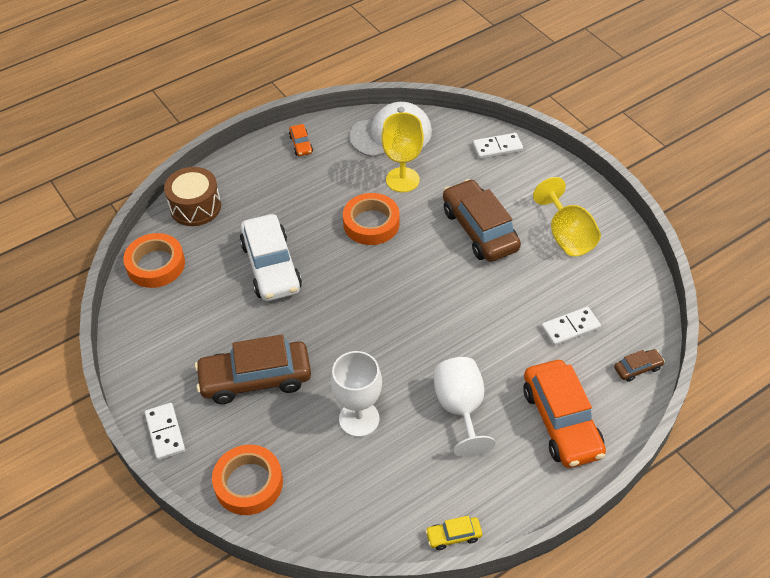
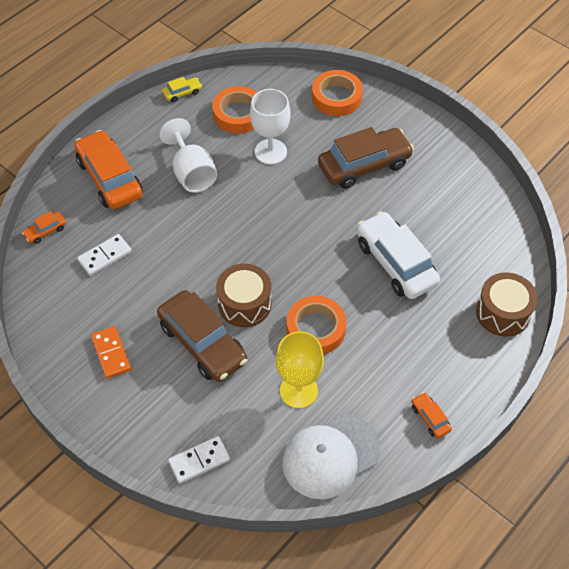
camera: 165 degrees right, 5 degrees up
(156, 265) = (504, 244): orange tape -> orange tape (238, 114)
(165, 432) = (414, 117): white domino -> none
(432, 256) = (244, 304): none -> brown drum
(567, 236) = (111, 353): yellow goblet -> orange domino
(637, 368) = (45, 231): brown car -> orange car

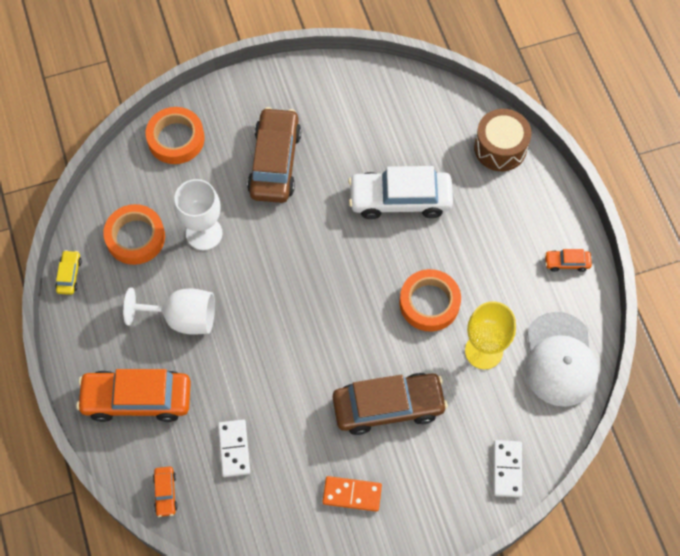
camera: 60 degrees left, 10 degrees up
(244, 304) = (367, 349): brown drum -> none

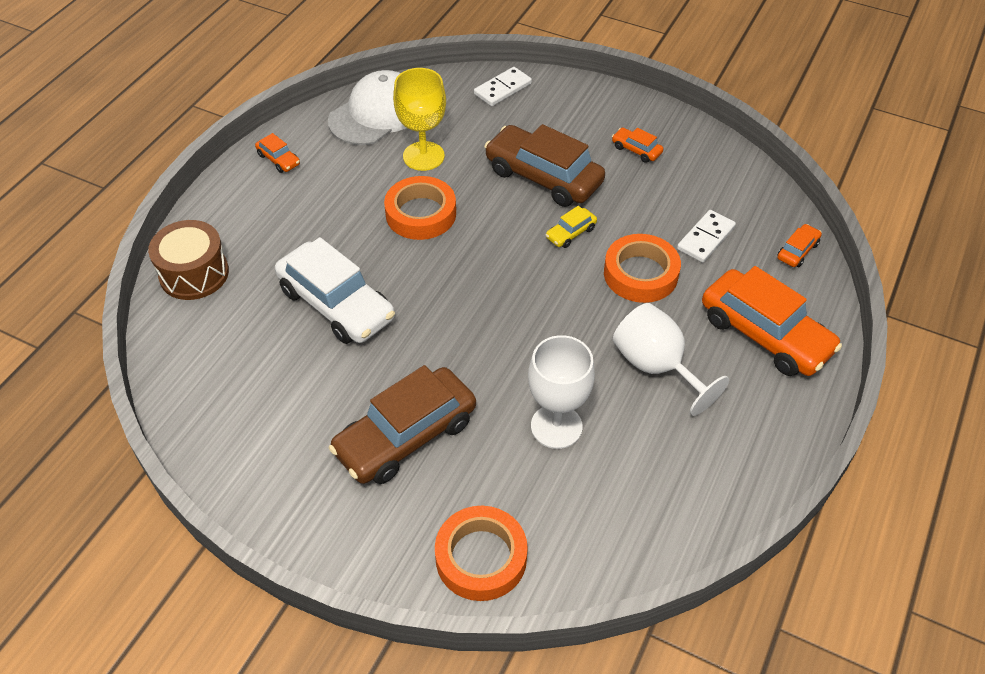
camera: 135 degrees left, 15 degrees down
(69, 275) = (745, 502): yellow car -> yellow car (570, 233)
(135, 237) = (634, 482): orange tape -> orange tape (640, 274)
(352, 494) = (636, 150): orange domino -> orange car

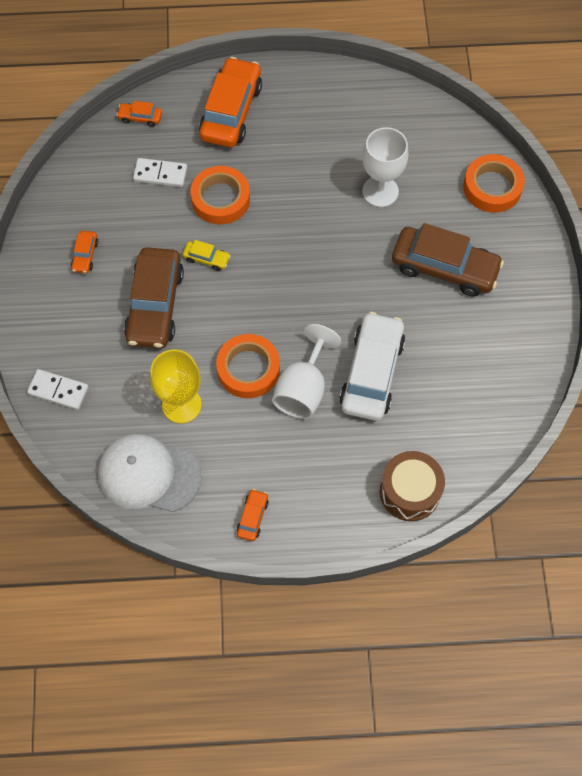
camera: 120 degrees left, 15 degrees up
(656, 367) = (297, 158): white goblet -> white goblet (303, 389)

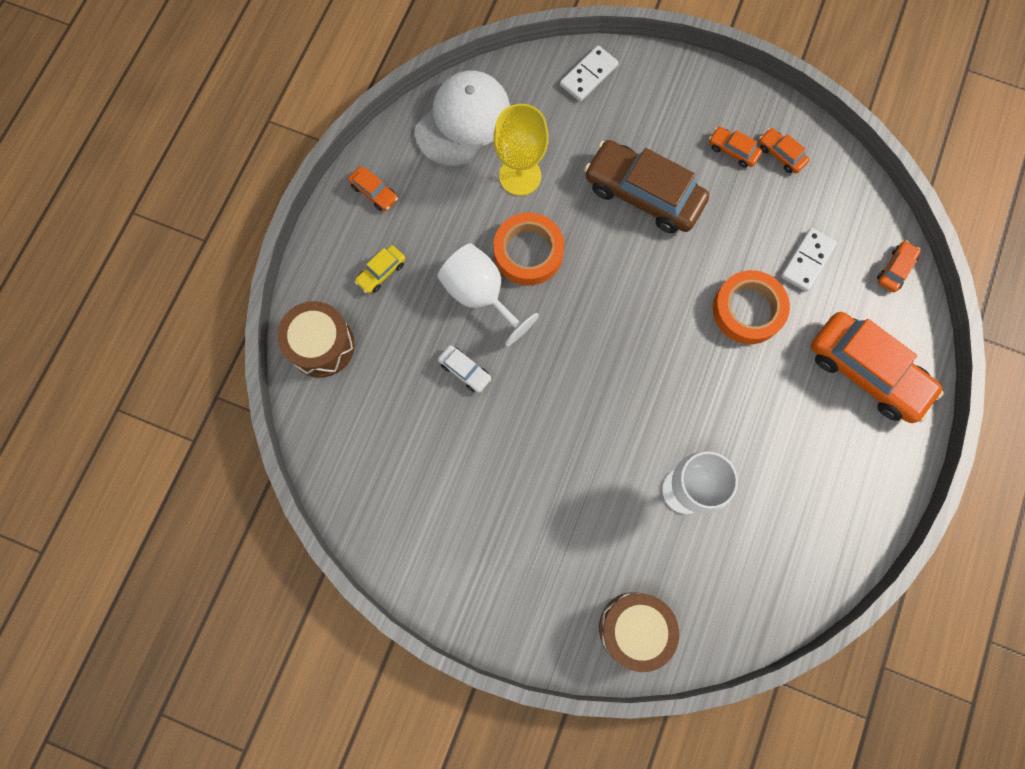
camera: 115 degrees right, 10 degrees up
(74, 221) = (781, 154): none -> orange car
(206, 259) = (677, 265): yellow car -> yellow car (381, 272)
(372, 373) = (465, 371): white car -> white car, size x0.44
(444, 268) = (552, 512): brown car -> none
(492, 187) = (634, 629): orange tape -> brown drum

